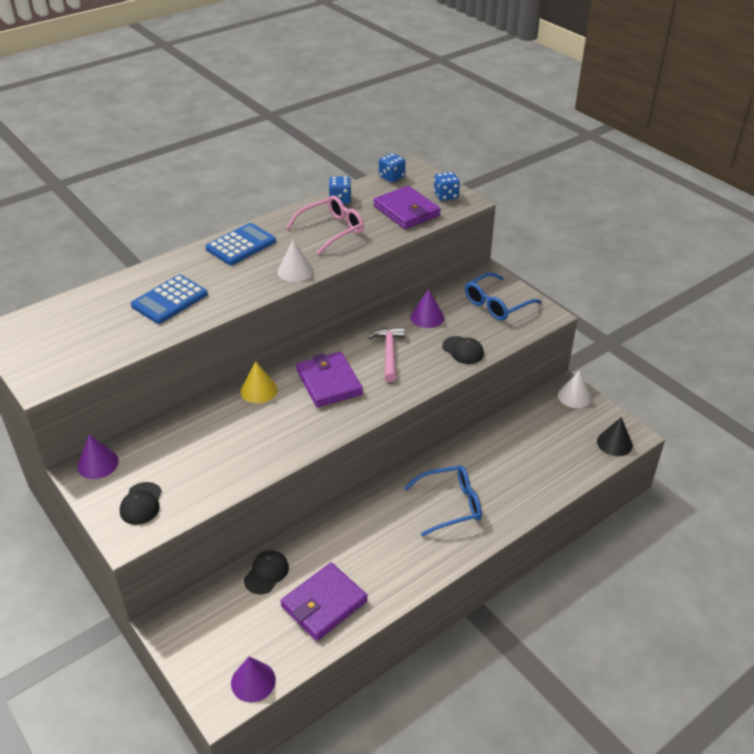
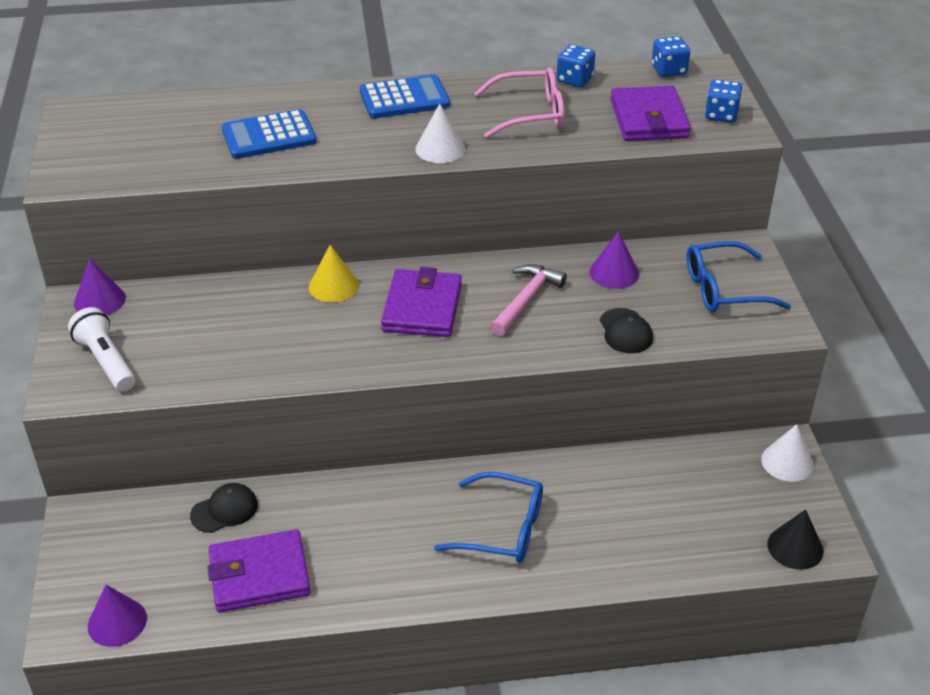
camera: 30 degrees right, 0 degrees up
(141, 504) = (106, 361): black cap -> white flashlight

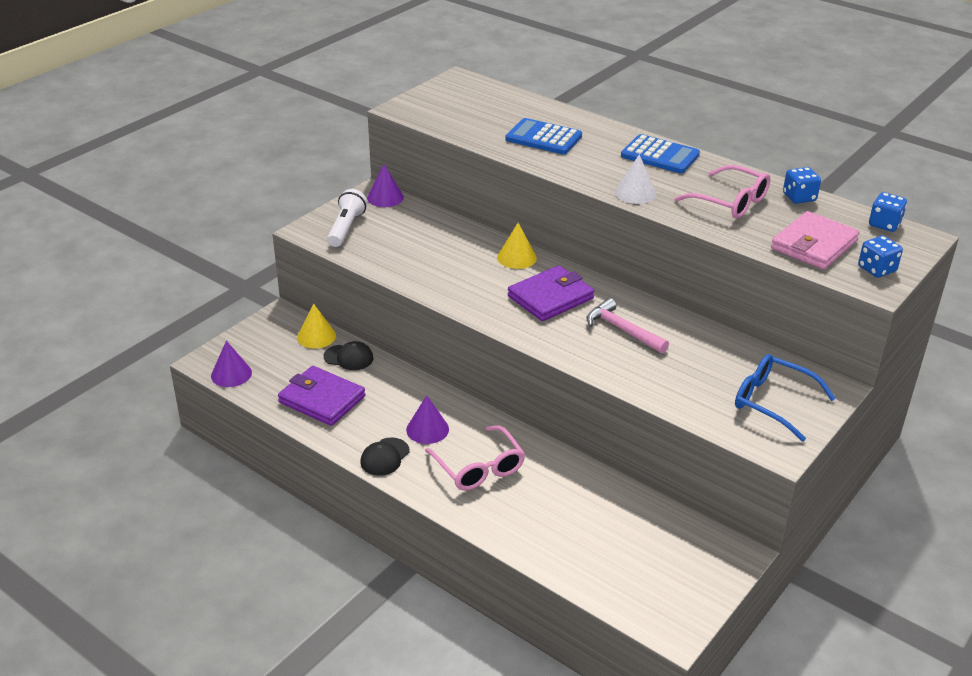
camera: 45 degrees right, 5 degrees down
(156, 512) = (316, 336): none -> yellow cone
(502, 529) = (479, 467): blue glasses -> pink glasses
(526, 300) = (622, 330): pink hammer -> pink hammer turned 120 degrees counterclockwise
(614, 273) = (707, 348): purple cone -> purple cone (427, 429)
(625, 331) = (659, 384): black cap -> black cap (384, 457)
(649, 119) = (814, 245): purple wallet -> pink wallet
(787, 462) = (724, 562): white cone -> none
(795, 547) = (650, 611): black cone -> none

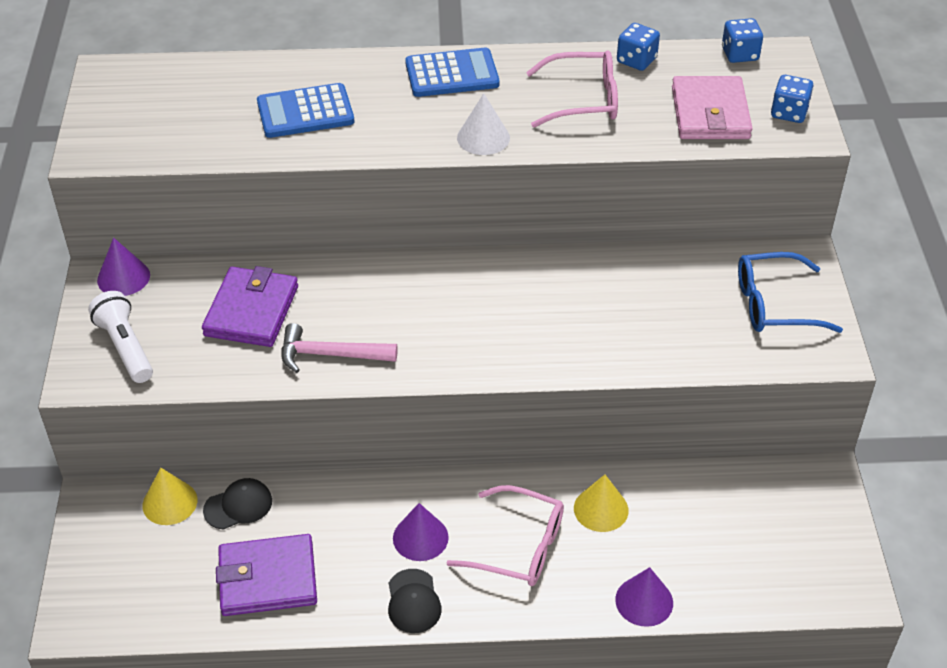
camera: 40 degrees left, 10 degrees up
(231, 374) = (123, 618): purple cone -> purple cone (644, 601)
(517, 257) = (364, 275): yellow cone -> yellow cone (601, 509)
(550, 297) = (453, 306): purple wallet -> purple wallet (251, 311)
(622, 330) = (563, 304): pink hammer -> pink hammer (330, 355)

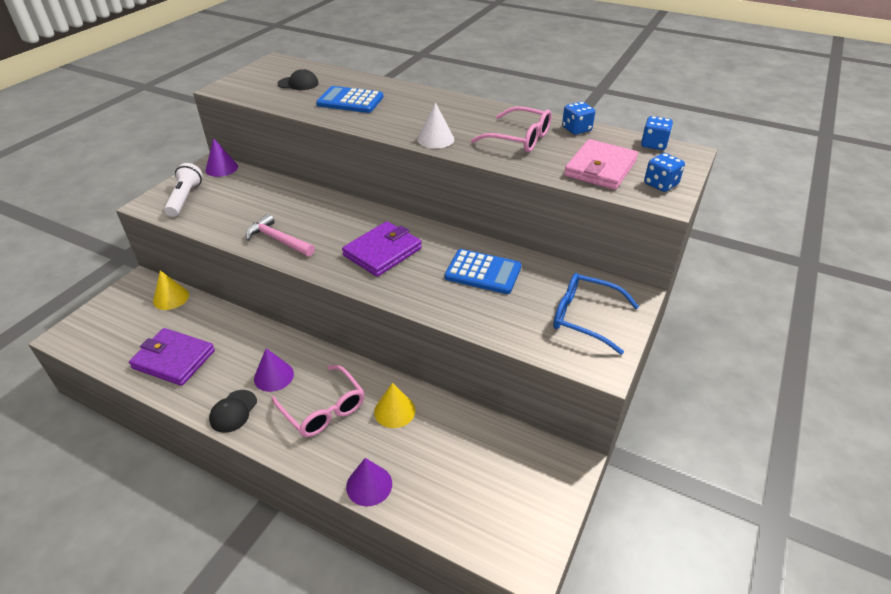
camera: 30 degrees right, 5 degrees down
(238, 506) = (200, 314): black cap -> black cap (298, 84)
(251, 311) = (263, 204): purple wallet -> purple wallet (382, 252)
(452, 74) = (452, 106): blue calculator -> blue calculator (483, 272)

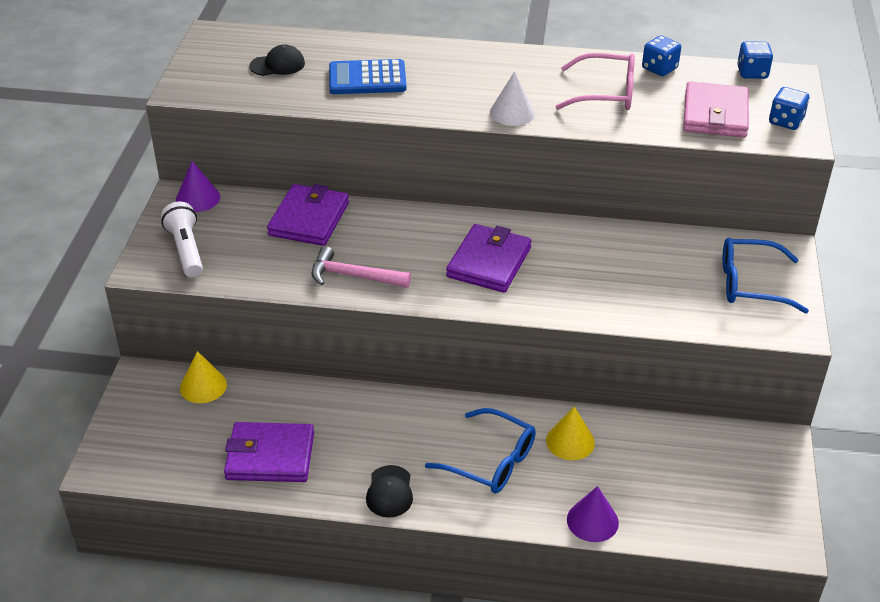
camera: 20 degrees left, 0 degrees up
(274, 376) = (407, 442): purple cone -> none
(280, 195) = (309, 219): none -> purple wallet
(323, 409) = (491, 461): pink glasses -> blue glasses
(483, 272) = (617, 260): blue calculator -> none

